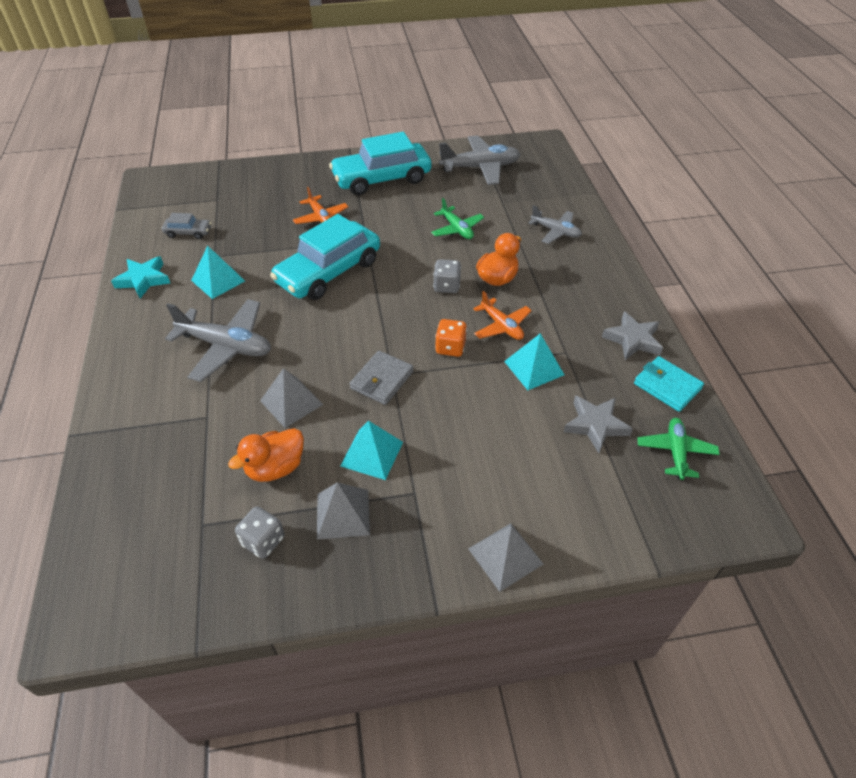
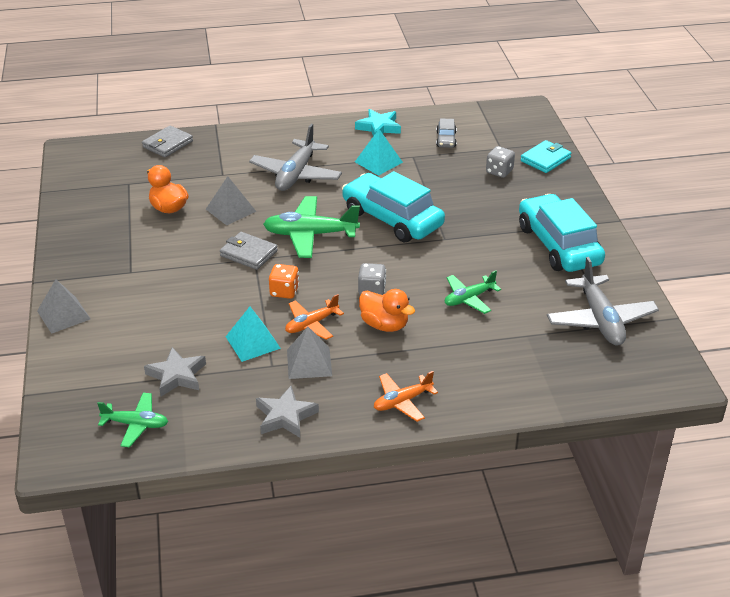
camera: 90 degrees right, 10 degrees down
(106, 487) = (167, 144): none -> grey wallet
(263, 541) = (108, 208): grey dice -> grey dice (499, 171)
(321, 218) = (478, 209): orange plane -> orange plane (402, 402)
(343, 514) = (121, 239): grey pyramid -> grey pyramid (309, 362)
(350, 331) = (310, 235): none -> green plane
(371, 454) = (171, 250): turquoise pyramid -> none
(555, 231) = (472, 375): grey plane -> none
(667, 386) = (217, 432): turquoise wallet -> turquoise wallet (545, 159)

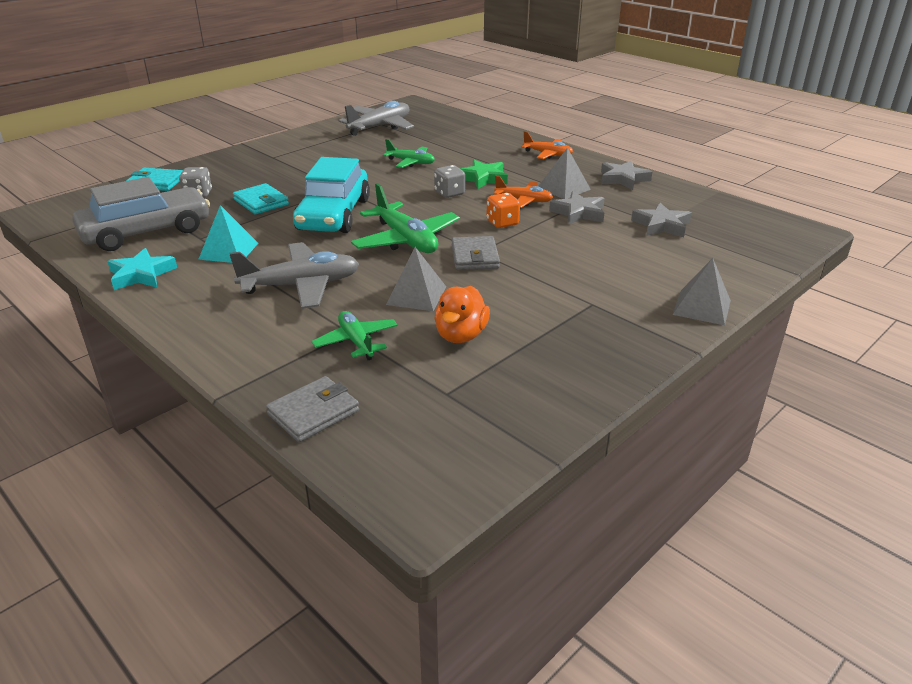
camera: 125 degrees left, 5 degrees down
(136, 424) = (727, 219): green plane -> green plane (356, 341)
(167, 144) = (313, 412): grey wallet -> grey wallet turned 45 degrees counterclockwise
(253, 342) = (579, 213): turquoise pyramid -> grey star
(384, 325) = (483, 178): orange duck -> green star
(446, 139) = (147, 232): grey car -> grey car, size x2.28
(453, 194) = (261, 202): none -> turquoise wallet
(558, 245) = (301, 152): turquoise car -> none

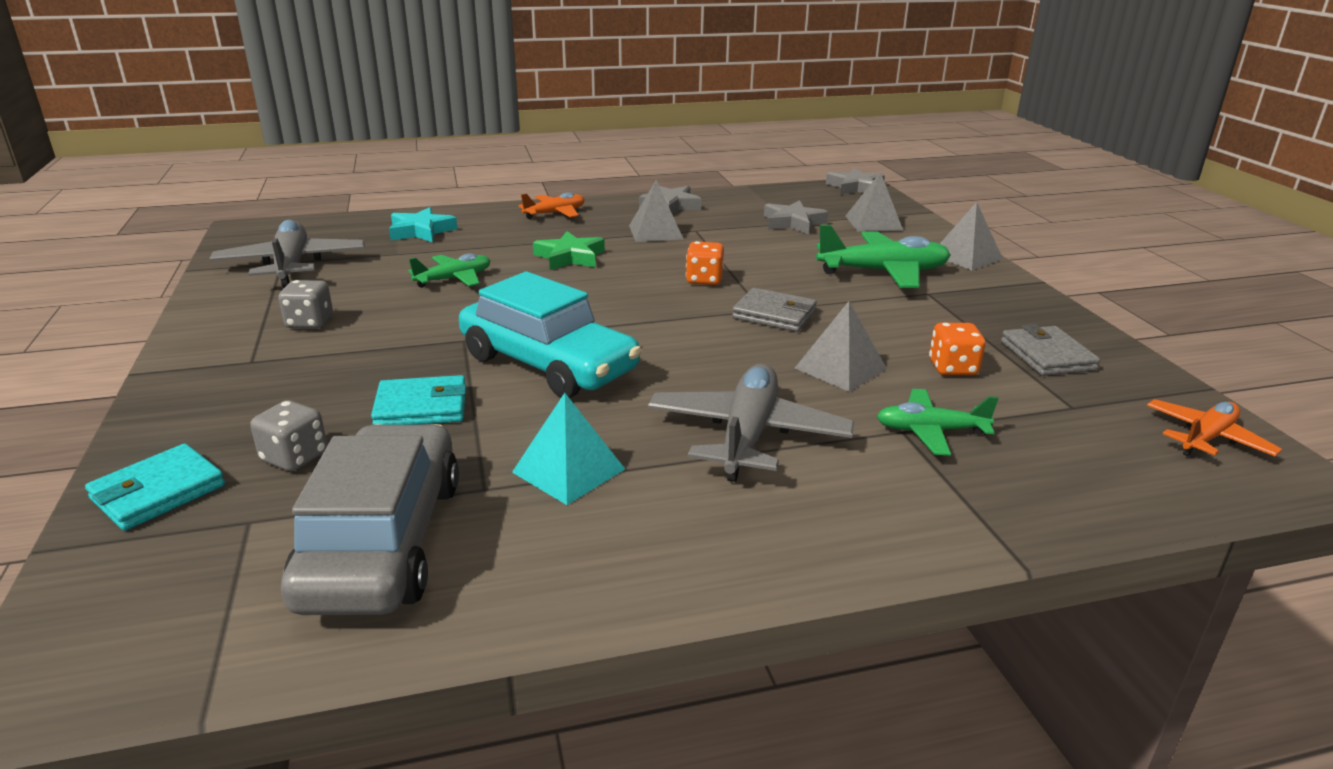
camera: 60 degrees left, 5 degrees down
(141, 274) = (563, 576): turquoise star -> turquoise star (421, 231)
(313, 412) = (1089, 497): grey wallet -> grey wallet (1047, 356)
(406, 240) = (687, 338): green plane -> green plane (883, 272)
(449, 193) = (585, 283): grey dice -> grey dice (310, 323)
(461, 335) = (952, 368): orange duck -> orange dice
(524, 200) = (660, 255): orange plane -> orange plane (1206, 438)
(579, 213) = (724, 243): grey star -> grey star (855, 187)
(717, 254) = (873, 223): none -> grey pyramid

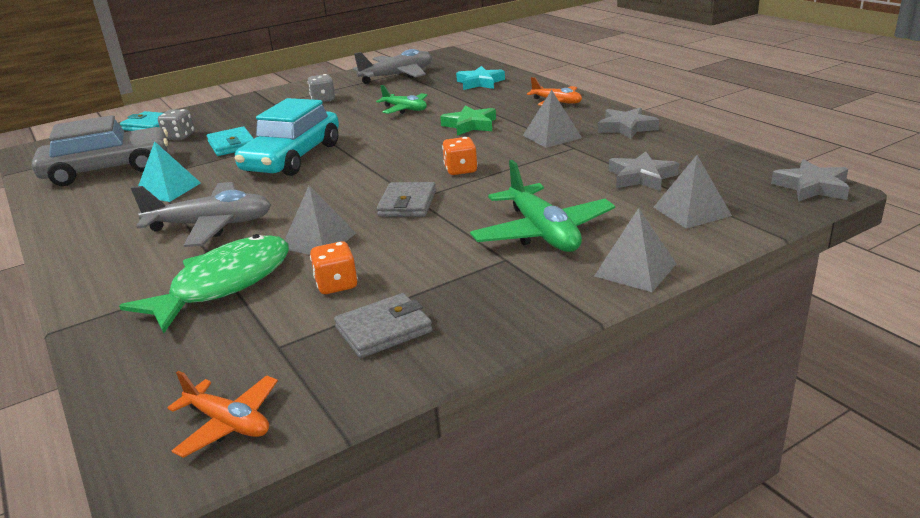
camera: 75 degrees right, 0 degrees up
(930, 431) = (224, 284): green plane -> green fish

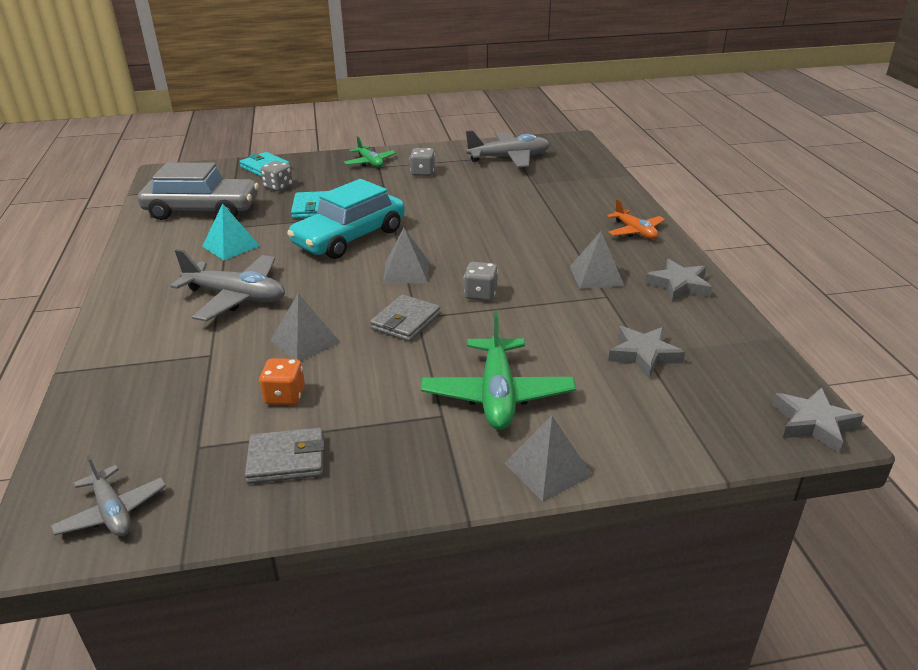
camera: 20 degrees right, 5 degrees up
(224, 284) = (203, 366): green fish -> none
(228, 423) = (112, 512): orange plane -> grey plane
(405, 109) = (486, 203): green plane -> green plane (370, 162)
(460, 170) = (480, 294): orange dice -> grey dice
(470, 125) = (530, 240): green star -> none
(480, 83) = (579, 186): turquoise star -> none
(691, 211) = (659, 414): grey pyramid -> grey pyramid (406, 272)

